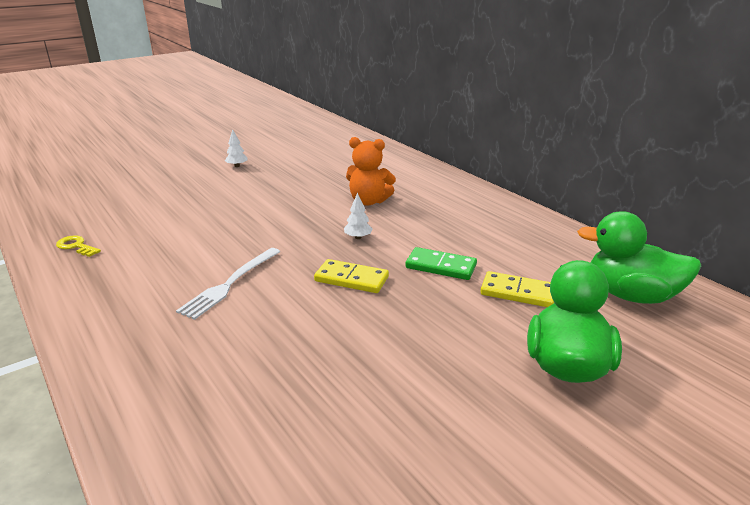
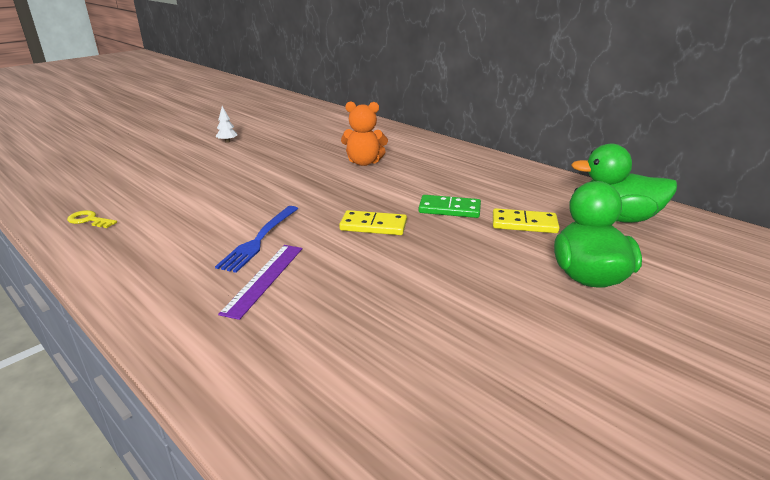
camera: 10 degrees left, 0 degrees up
(219, 330) = (264, 279): none -> purple ruler
(230, 284) = (259, 239): white fork -> blue fork
(358, 237) = (366, 192): white tree -> none

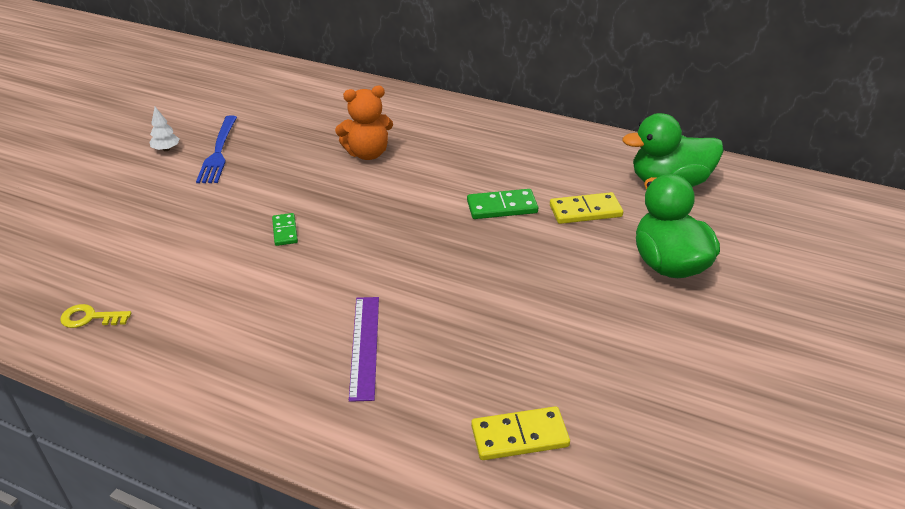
camera: 20 degrees left, 10 degrees up
(259, 239) = (323, 296): blue fork -> blue fork (218, 151)
(266, 195) = (285, 231): none -> green domino
(373, 226) = (435, 249): yellow domino -> yellow domino (519, 436)

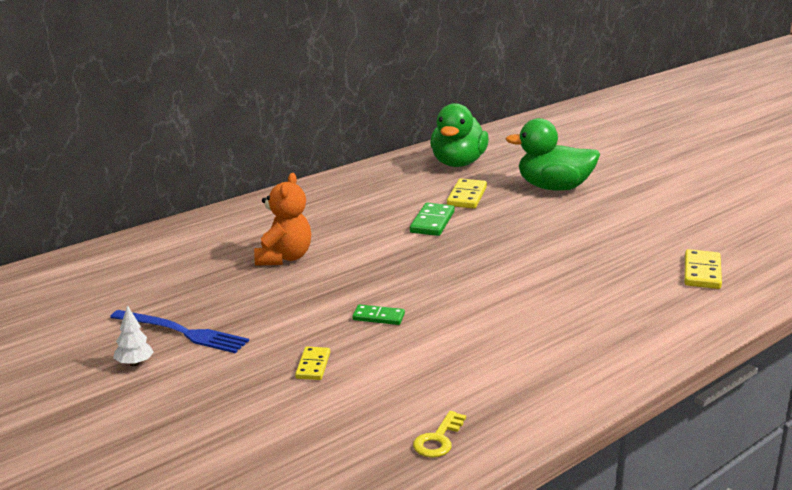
camera: 65 degrees left, 15 degrees down
(189, 223) = (313, 366): none -> yellow domino
(365, 346) = (575, 308): purple ruler -> none

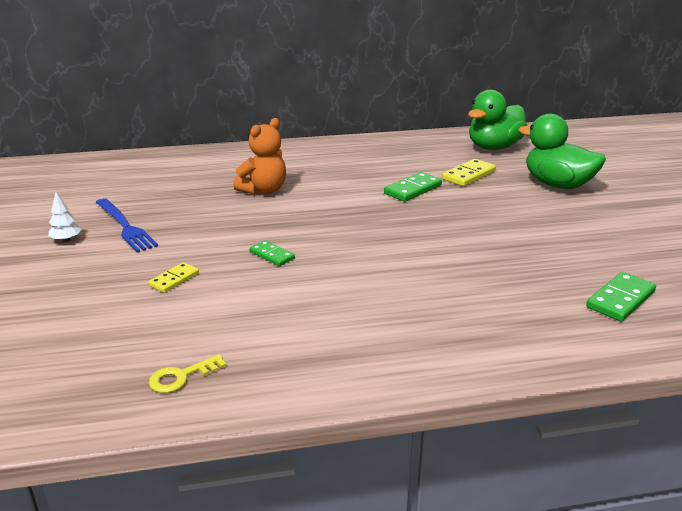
camera: 30 degrees right, 5 degrees up
(702, 272) = (620, 299): yellow domino -> green domino

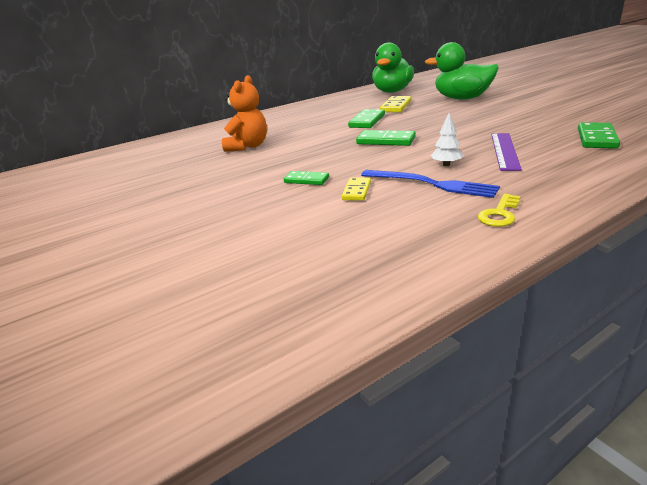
camera: 20 degrees left, 0 degrees up
(66, 240) = (88, 220): white tree -> white tree (446, 165)
(125, 226) = (142, 196): blue fork -> blue fork (431, 184)
(174, 279) = (235, 218): yellow domino -> yellow domino (357, 191)
(181, 377) = (332, 284): yellow key -> yellow key (499, 214)
(398, 226) = (386, 141): none -> green domino
(499, 282) = (505, 150): none -> purple ruler

